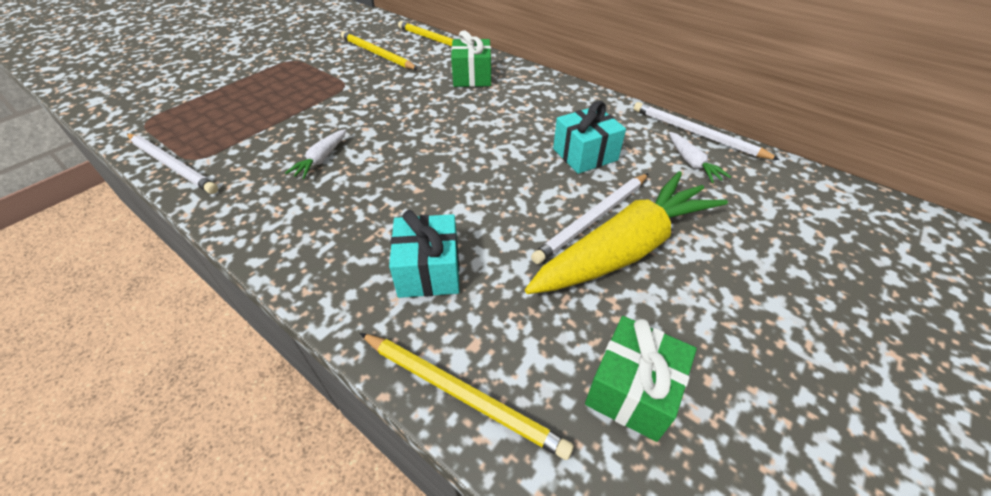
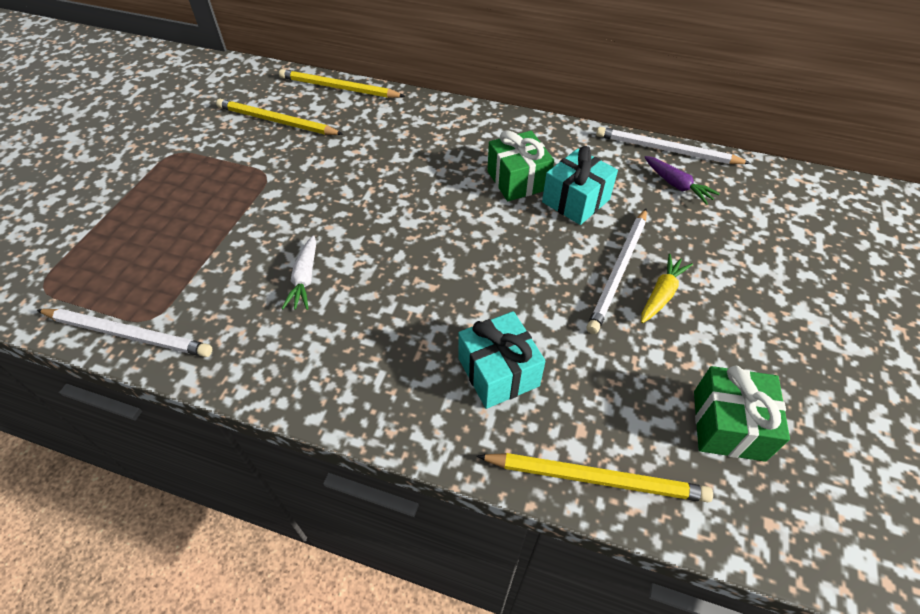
camera: 20 degrees left, 5 degrees up
(472, 77) = (408, 130): green gift -> green gift (518, 180)
(626, 248) = (661, 294): yellow carrot -> yellow carrot, size x0.42
(692, 163) = (677, 185): white carrot -> purple carrot

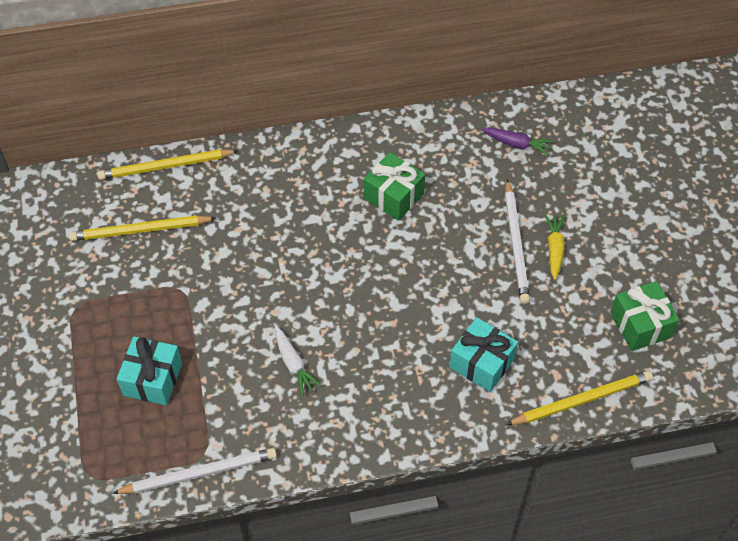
camera: 30 degrees left, 5 degrees up
(576, 201) = (450, 195): turquoise gift -> turquoise gift (153, 379)
(666, 150) = (491, 111): white pencil -> none

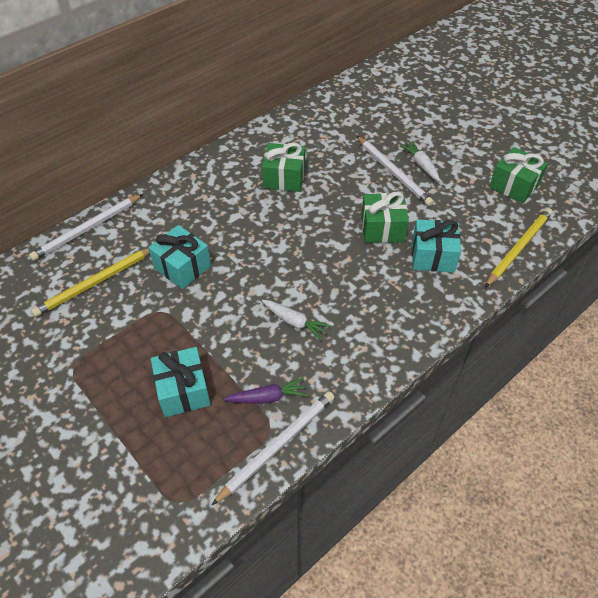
camera: 30 degrees left, 5 degrees down
(166, 166) = (87, 229): yellow pencil -> white pencil
(228, 252) = (182, 267): none -> turquoise gift
(453, 306) = (382, 228): none -> green gift
(517, 144) = (345, 115): purple carrot -> purple carrot (268, 397)
(554, 248) = (421, 165): yellow carrot -> white carrot

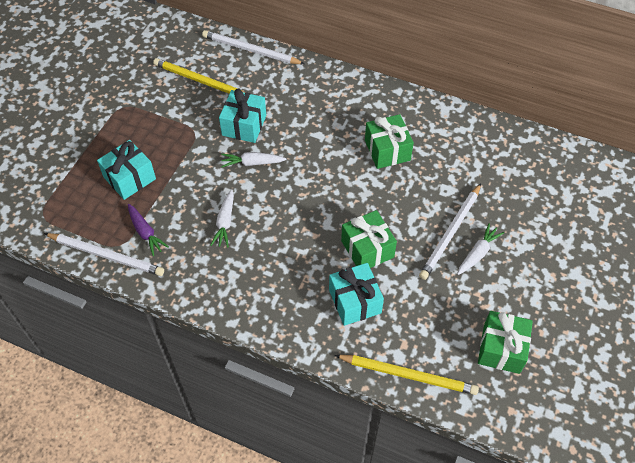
camera: 65 degrees right, 5 degrees up
(234, 276) = (252, 163): none -> white carrot

